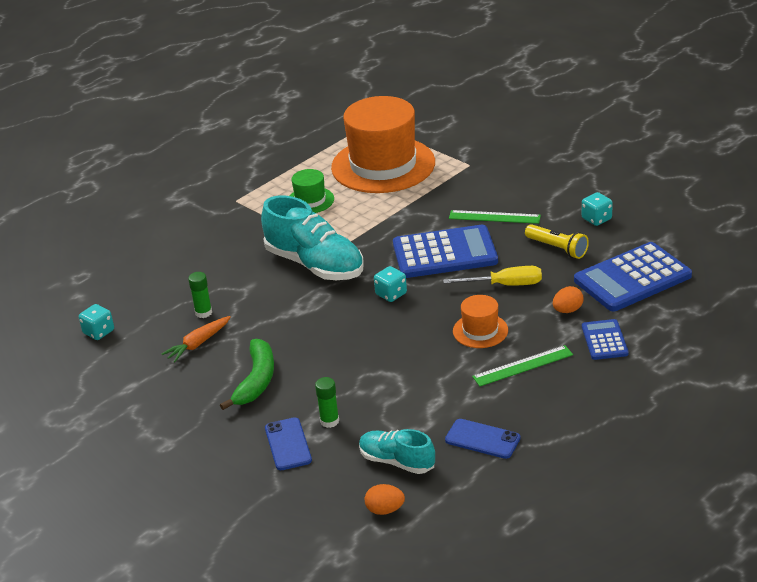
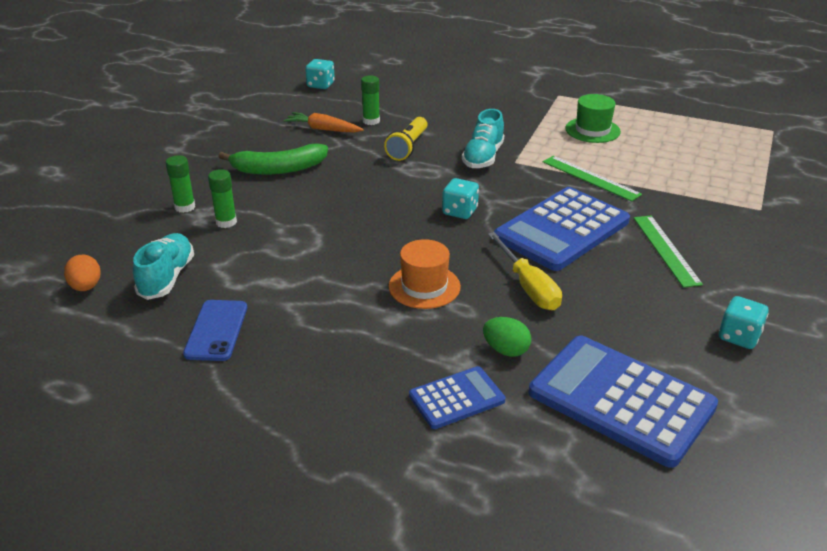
camera: 65 degrees right, 0 degrees up
(288, 444) = (185, 207): blue phone -> green glue stick
(315, 265) = (483, 157): turquoise shoe -> turquoise shoe, size x0.57
(383, 165) = (699, 155): orange hat -> none
(444, 253) = (562, 230): blue calculator -> blue calculator turned 75 degrees clockwise
(522, 365) = (369, 334): green ruler -> green ruler (590, 178)
(557, 248) = (639, 314): yellow flashlight -> yellow flashlight (408, 147)
(567, 310) = (506, 350): orange egg -> green egg

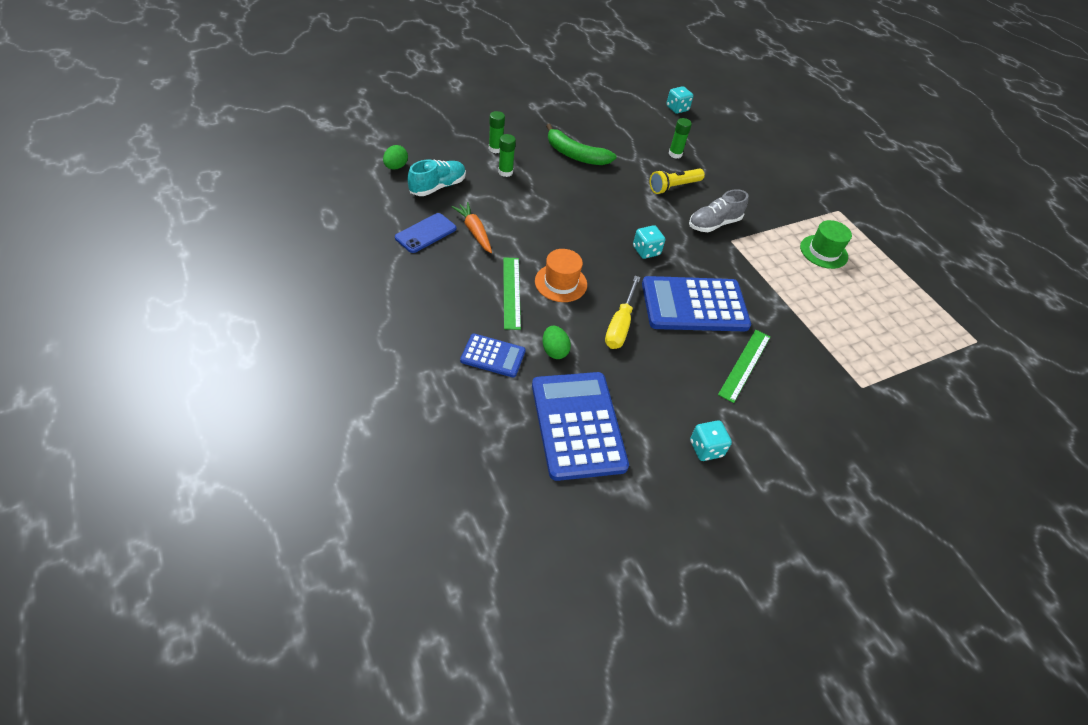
camera: 35 degrees right, 15 degrees up
(86, 287) = (396, 167): orange egg -> green egg
(323, 129) = (637, 143): orange carrot -> orange carrot (474, 231)
(483, 157) = (714, 224): turquoise shoe -> grey shoe
(590, 178) = (768, 284): green ruler -> green ruler (511, 292)

